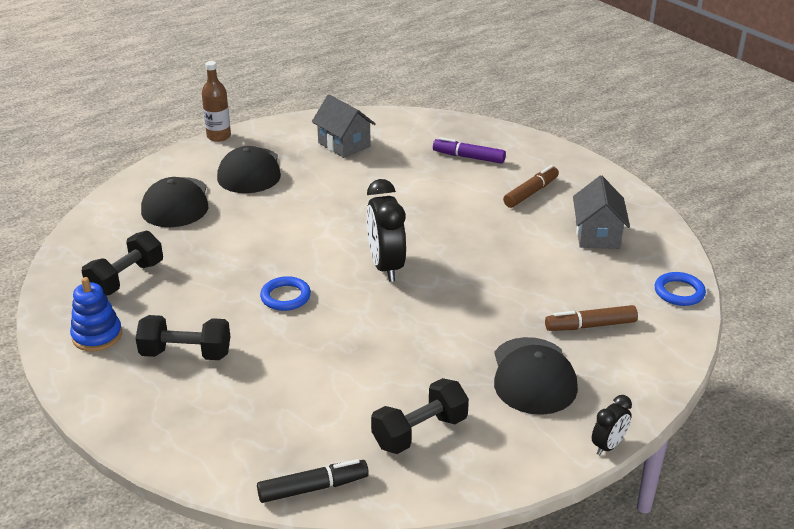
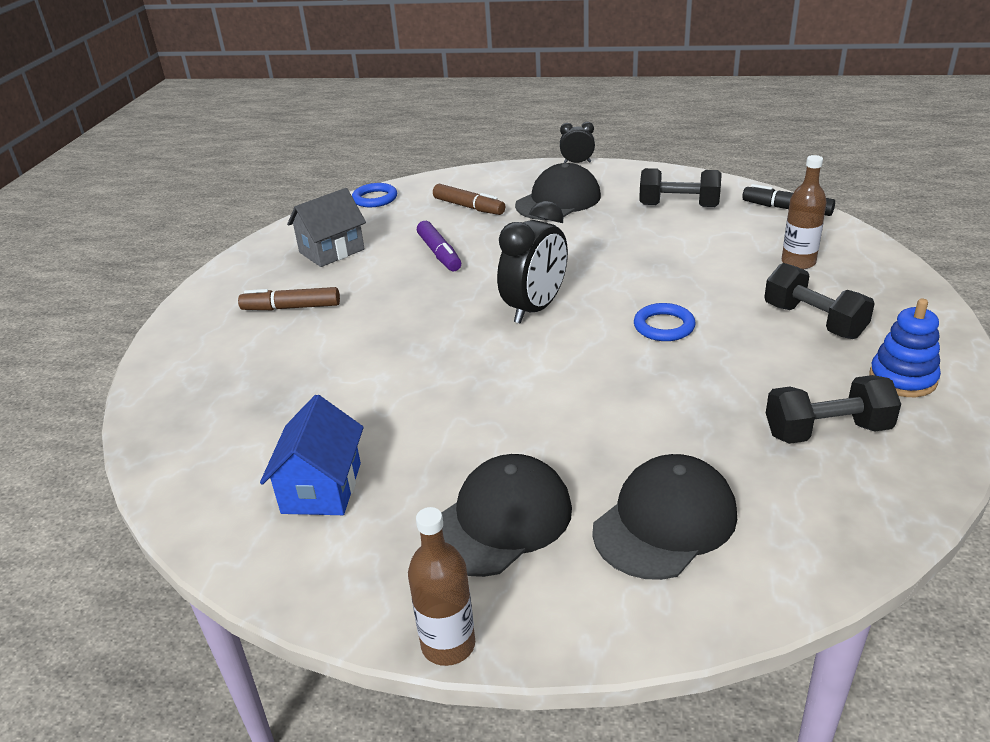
camera: 130 degrees left, 0 degrees up
(242, 411) = (798, 262): none -> brown bottle
(344, 145) = (322, 488): grey house -> blue house
(468, 157) = (249, 377): purple marker -> purple marker (439, 253)

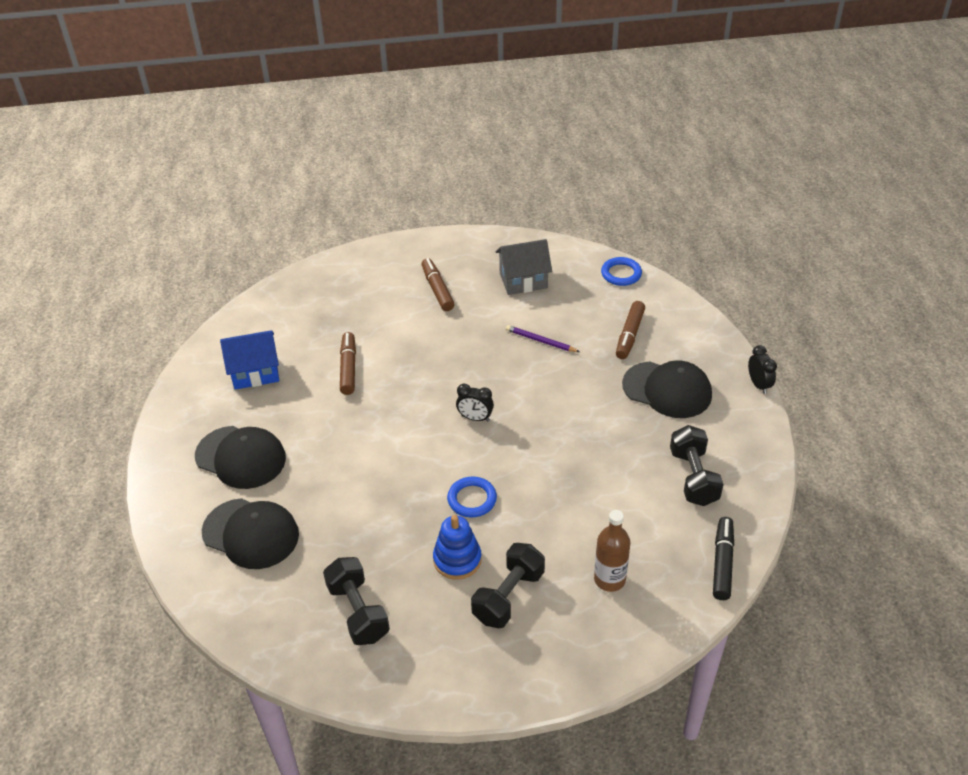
camera: 70 degrees right, 10 degrees up
(332, 251) = (523, 280): grey house -> grey house turned 45 degrees counterclockwise
(381, 394) = (348, 368): none -> brown marker
(439, 253) = (541, 341): purple marker -> purple pencil
(448, 645) = (149, 460): brown bottle -> none
(535, 308) = (475, 418): black clock -> black clock, size x0.53
(902, 378) = (437, 659): blue stacking toy -> blue stacking toy (457, 560)

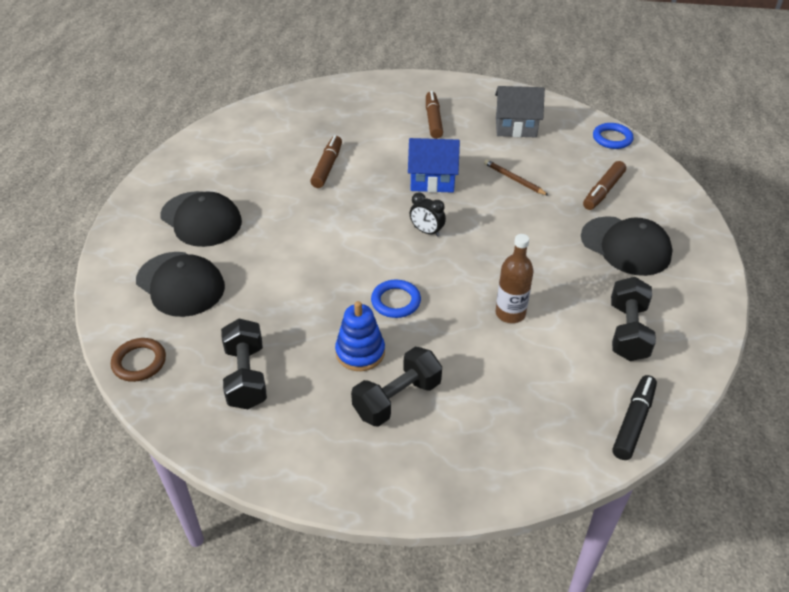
camera: 15 degrees right, 0 degrees up
(246, 625) = (139, 362): none -> brown ring
(255, 372) = (245, 154): blue house -> blue house (432, 180)
(541, 341) = (514, 179): purple pencil -> brown pencil
(609, 579) = (506, 408): brown bottle -> brown bottle (510, 313)
(758, 385) = (724, 261): black clock -> none

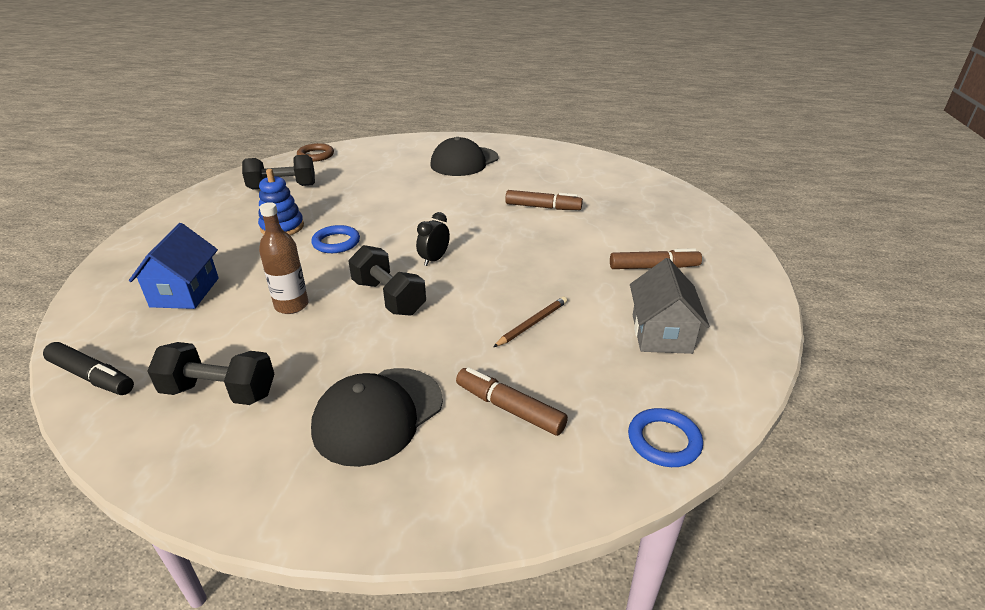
camera: 90 degrees right, 10 degrees down
(180, 284) = (388, 161): black cap -> none
(397, 399) = (221, 243): black dumbbell -> black dumbbell (389, 297)
(432, 180) = (525, 264): blue house -> blue house (185, 292)

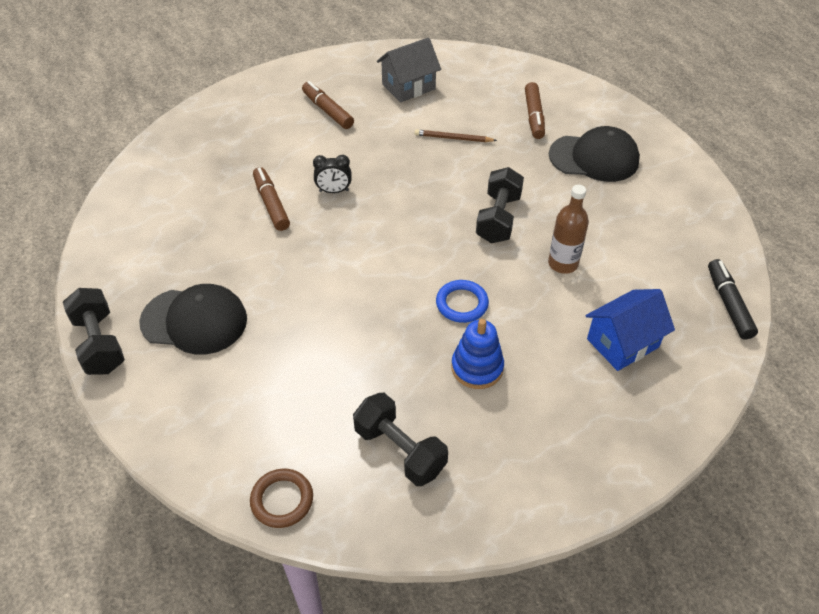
camera: 125 degrees left, 15 degrees up
(219, 392) = (660, 232): black dumbbell -> black dumbbell (100, 343)
(434, 259) = (425, 224): black clock -> black clock (334, 191)
(664, 441) = (497, 64): blue ring -> none

